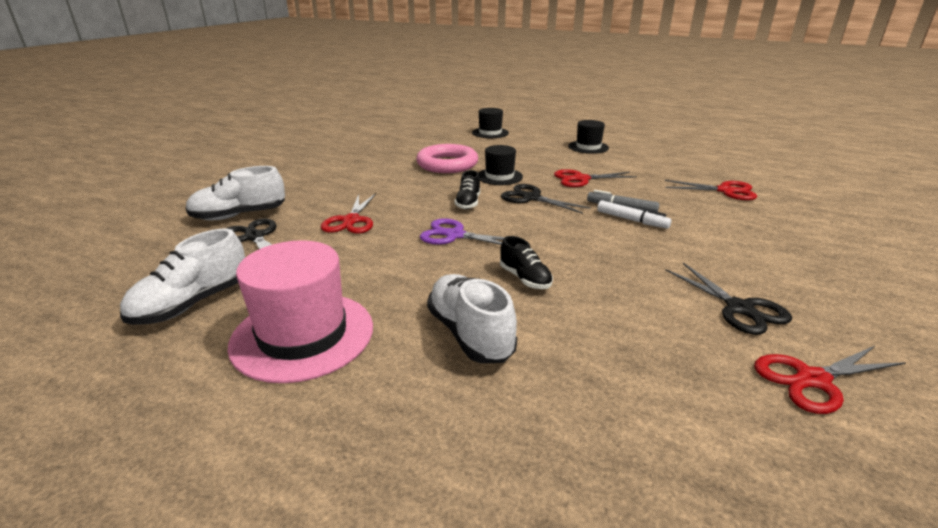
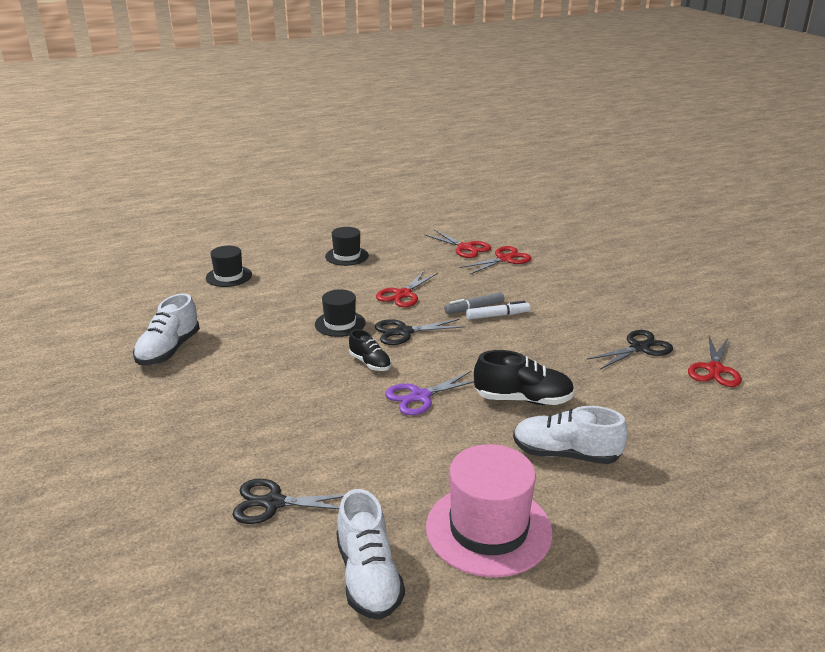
camera: 50 degrees left, 0 degrees up
(239, 215) = (202, 498): white shoe -> white shoe (169, 350)
(351, 221) = (317, 435): red scissors -> red scissors (465, 248)
(447, 164) = (268, 333): pink ring -> none
(525, 278) = (523, 399): black shoe -> black shoe, size x1.64
(739, 308) = (639, 348): black scissors -> black scissors turned 45 degrees counterclockwise

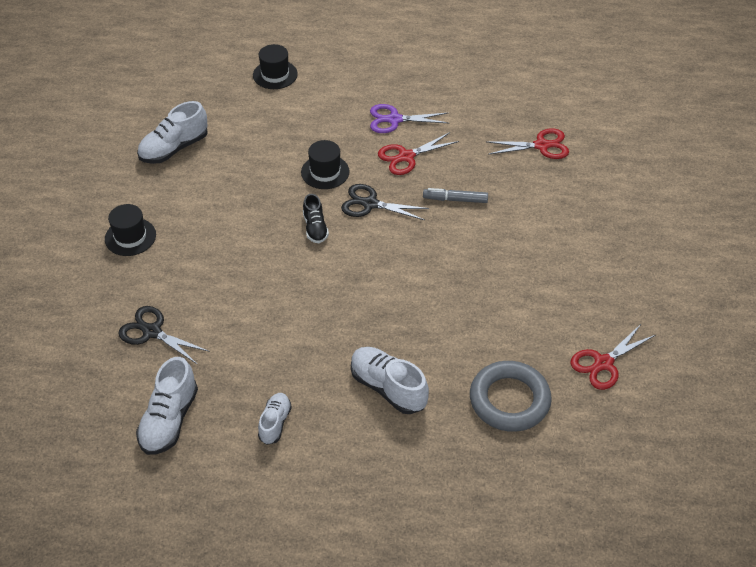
camera: 30 degrees right, 20 degrees up
(347, 256) = (395, 85): black hat -> black hat (130, 237)
(420, 396) = (326, 281): purple scissors -> purple scissors (394, 120)
(465, 248) = (517, 115): red scissors -> none
(488, 529) = (275, 423): pink hat -> white shoe
(497, 315) = (467, 217): white marker -> none
(523, 399) = (404, 320): black shoe -> none
(639, 348) = (560, 310): black scissors -> none
(677, 422) = (509, 400): none -> grey ring

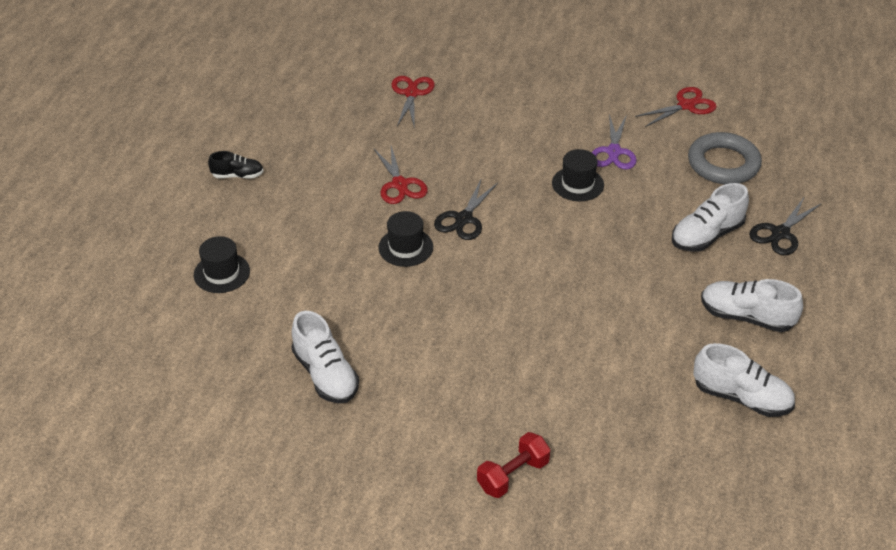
camera: 80 degrees left, 5 degrees down
(78, 268) = (513, 475): none -> red dumbbell
(130, 237) = (470, 422): black hat -> black hat (577, 184)
(152, 332) = (621, 407): black scissors -> black scissors (780, 233)
(275, 423) = (746, 317): white shoe -> white shoe, size x1.64
(315, 228) = (490, 263): black shoe -> black shoe (237, 175)
(394, 120) = (338, 185): purple scissors -> purple scissors (614, 152)
(455, 200) = (472, 159): grey marker -> none
(603, 363) = (686, 105): red scissors -> red scissors turned 90 degrees counterclockwise

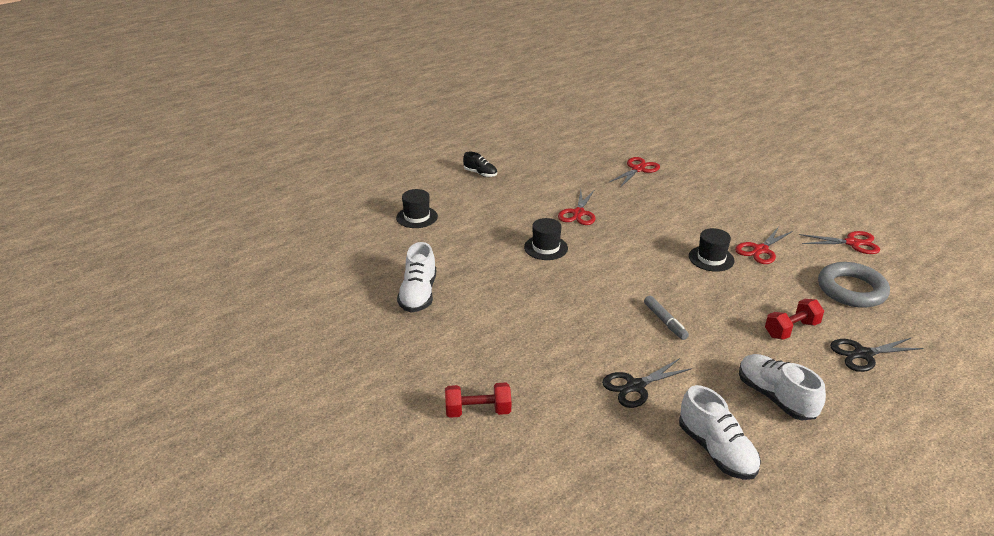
camera: 35 degrees right, 10 degrees down
(464, 219) = (603, 247): black scissors -> black scissors (635, 386)
(595, 282) = (665, 321): none -> grey marker
(614, 152) = (760, 250): purple scissors -> red scissors
(707, 235) = (791, 329): white shoe -> red dumbbell

